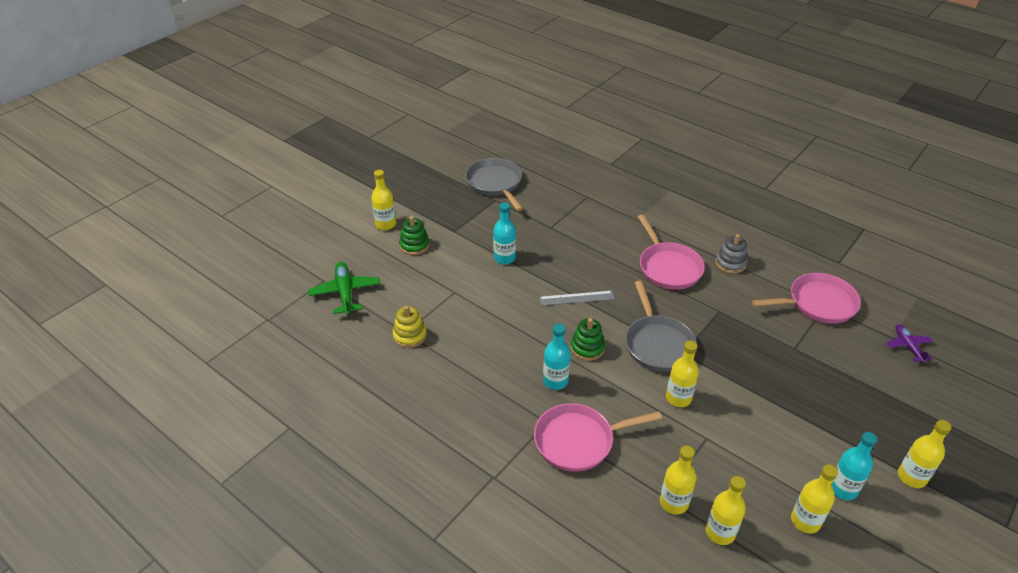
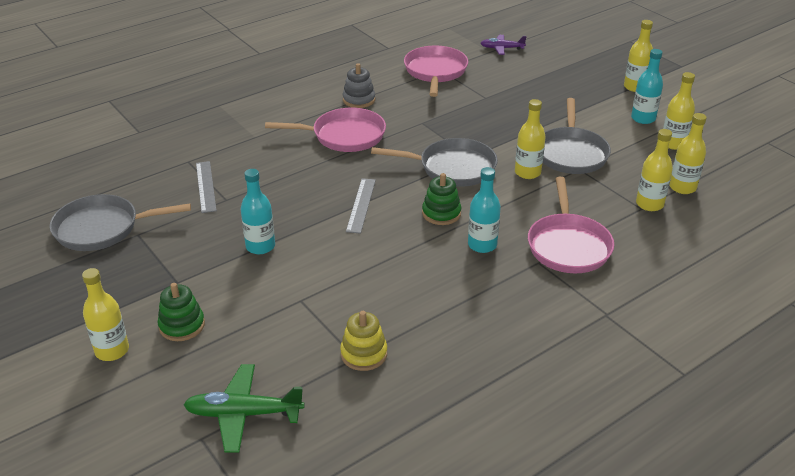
camera: 75 degrees left, 5 degrees down
(561, 213) = (205, 186): none -> grey ruler
(731, 428) = (571, 153): none -> grey pan

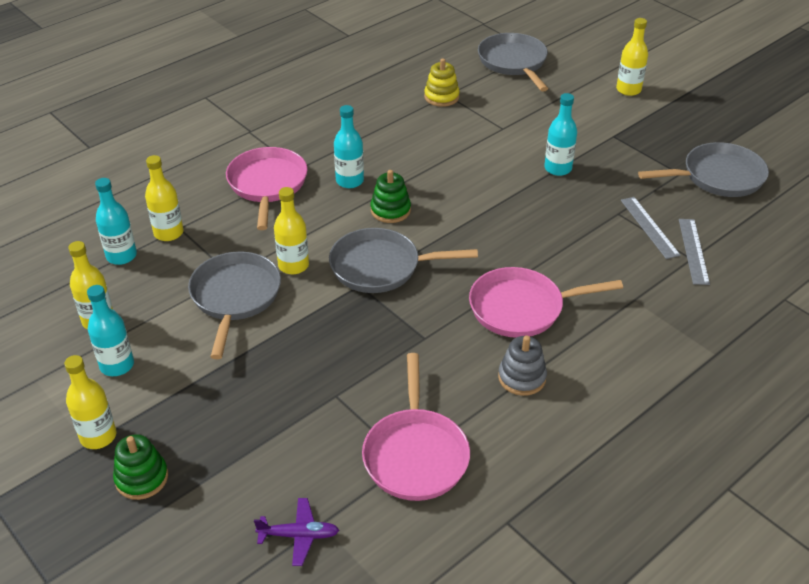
camera: 175 degrees right, 5 degrees up
(182, 325) = (588, 107): green stacking toy -> green stacking toy (142, 478)
(243, 414) = (513, 63): green plane -> grey pan
(361, 205) = (475, 215): grey ruler -> grey ruler (693, 251)
(682, 187) = (121, 256): yellow bottle -> turquoise bottle

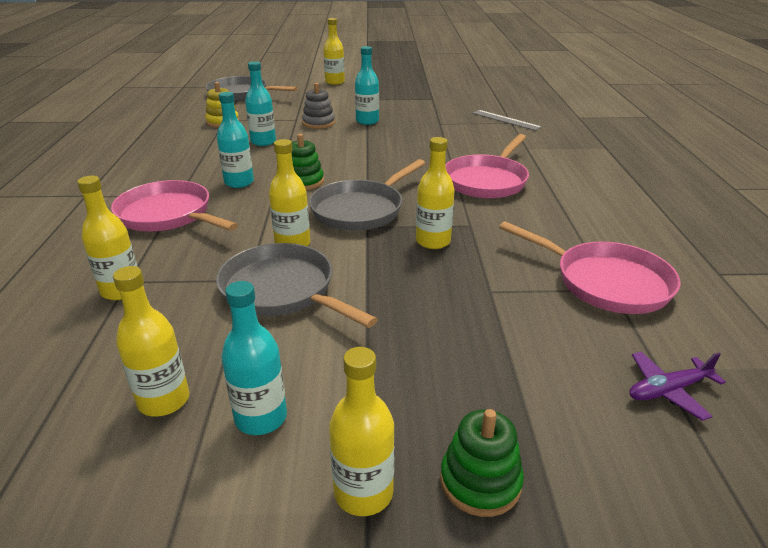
camera: 50 degrees left, 10 degrees down
(121, 256) = (93, 336): turquoise bottle -> turquoise bottle (263, 142)
(299, 535) = (668, 391): purple plane -> purple plane turned 150 degrees counterclockwise
(375, 331) = (433, 241): none -> yellow bottle
(522, 377) = (561, 208): grey stacking toy -> grey stacking toy (318, 123)
(649, 227) = (466, 121): grey ruler -> none
(718, 177) = (452, 93): grey pan -> none

